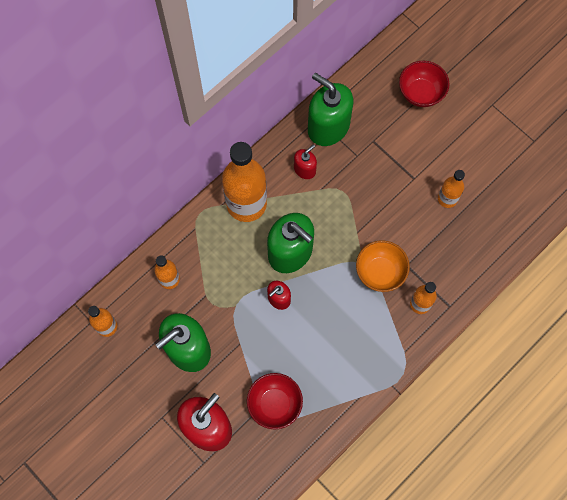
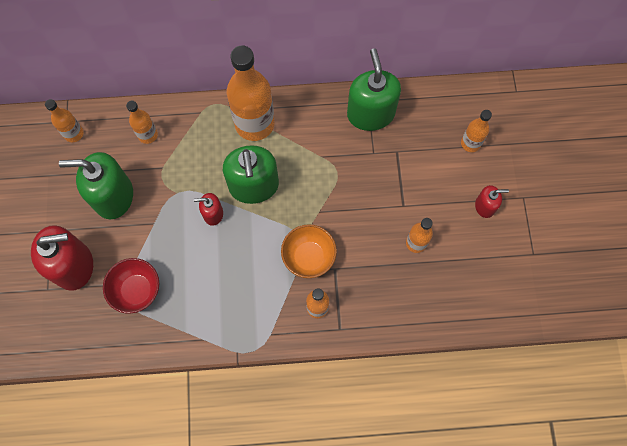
camera: 40 degrees right, 0 degrees up
(304, 169) = (322, 132): red soap dispenser -> red soap dispenser (485, 206)
(421, 93) = (470, 143): red bowl -> orange bottle

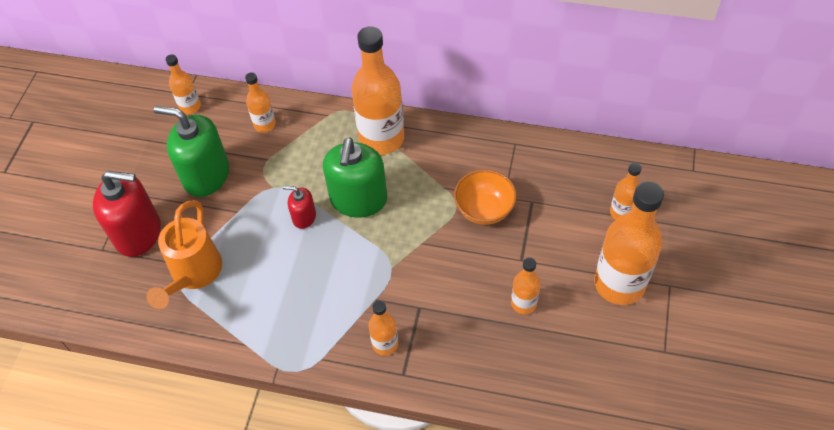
camera: 20 degrees right, 15 degrees down
(137, 290) = (193, 274): red bowl -> orange watering can
(309, 257) = (394, 287): orange bowl -> orange bowl (484, 210)
(370, 114) = (514, 157): green soap dispenser -> none
(485, 206) = (619, 284): red soap dispenser -> orange bottle

